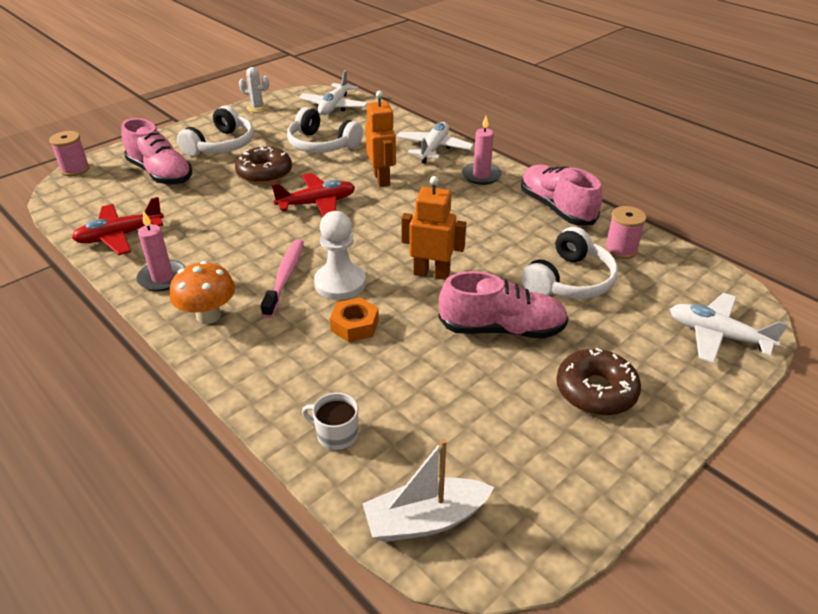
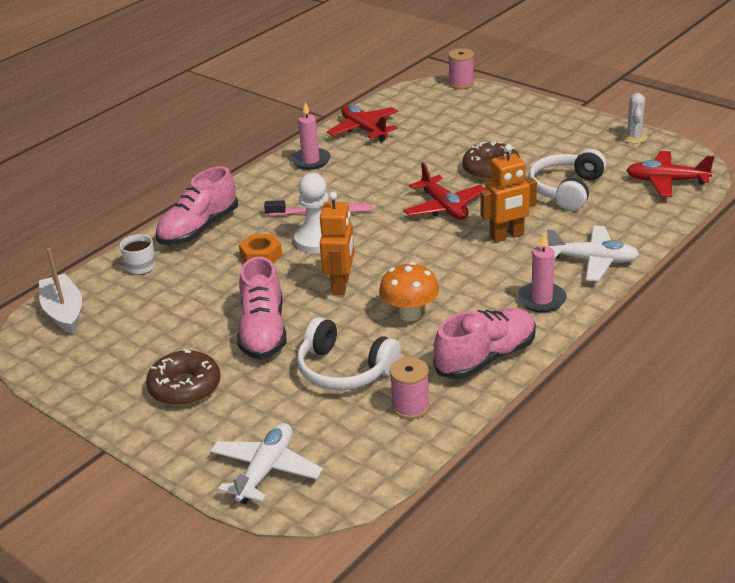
camera: 85 degrees right, 5 degrees down
(160, 173) = (469, 121): pink shoe -> pink shoe (198, 229)
(208, 315) = (266, 190): orange mushroom -> orange mushroom (410, 314)
(221, 145) = (537, 136): white headphones -> none
(334, 106) = (666, 181): white plane -> red plane

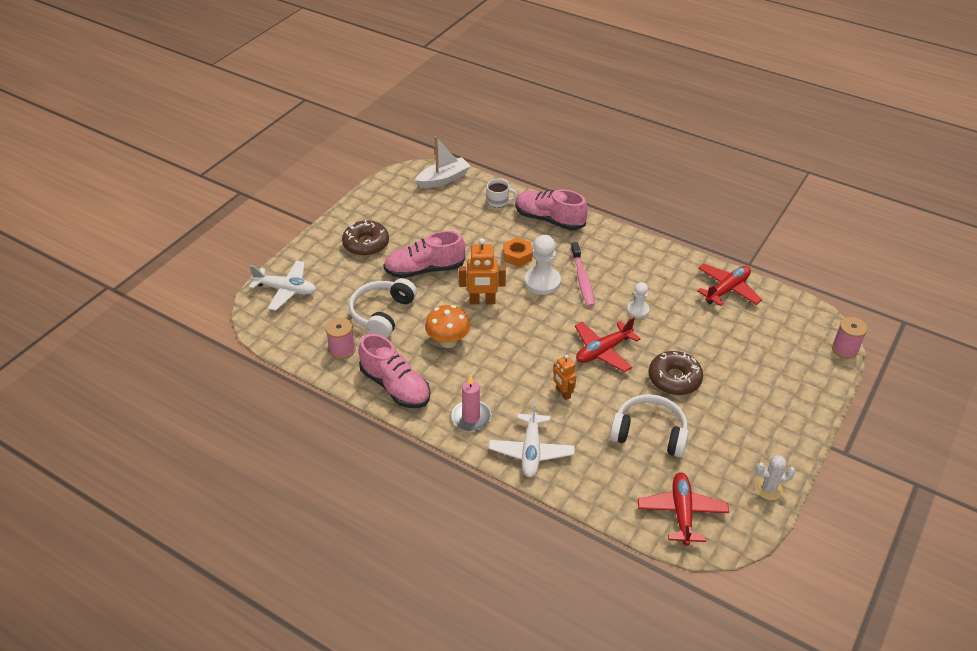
camera: 80 degrees right, 10 degrees up
(311, 161) = (663, 264): pink candle -> none
(383, 182) = (637, 310): none -> white pawn
(507, 236) = (563, 393): orange robot -> orange robot, size x0.63

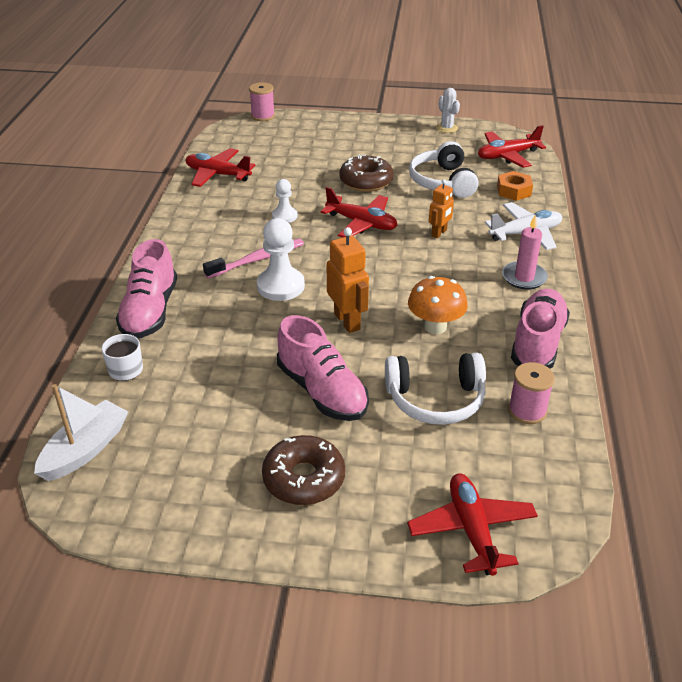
camera: 115 degrees left, 5 degrees down
(286, 290) = (471, 529): white plane -> red plane
(443, 179) = (85, 450): white boat -> white boat turned 90 degrees clockwise
(517, 256) = (242, 318): orange nut -> orange nut (513, 191)

